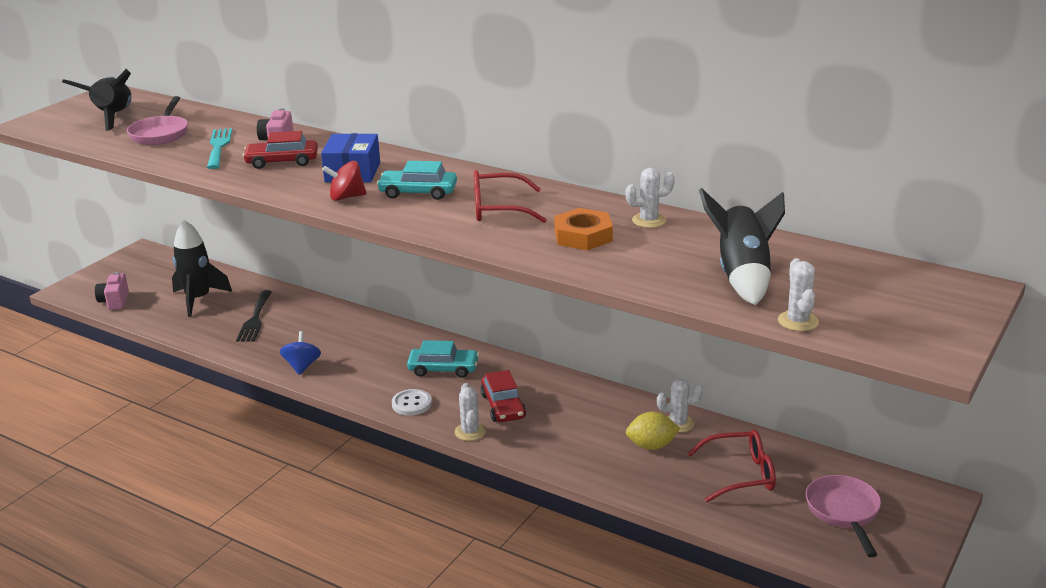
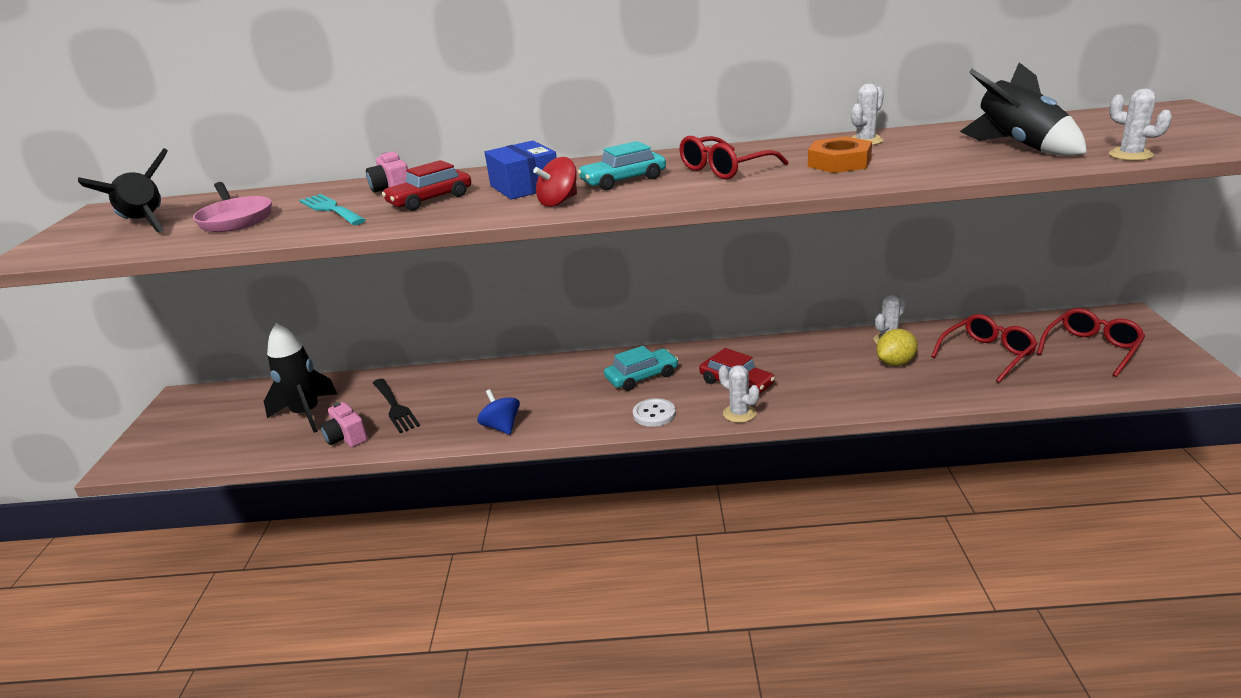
camera: 30 degrees left, 0 degrees up
(114, 301) = (202, 451): pink camera -> pink camera (346, 438)
(844, 512) = (1091, 349): pink pan -> red glasses

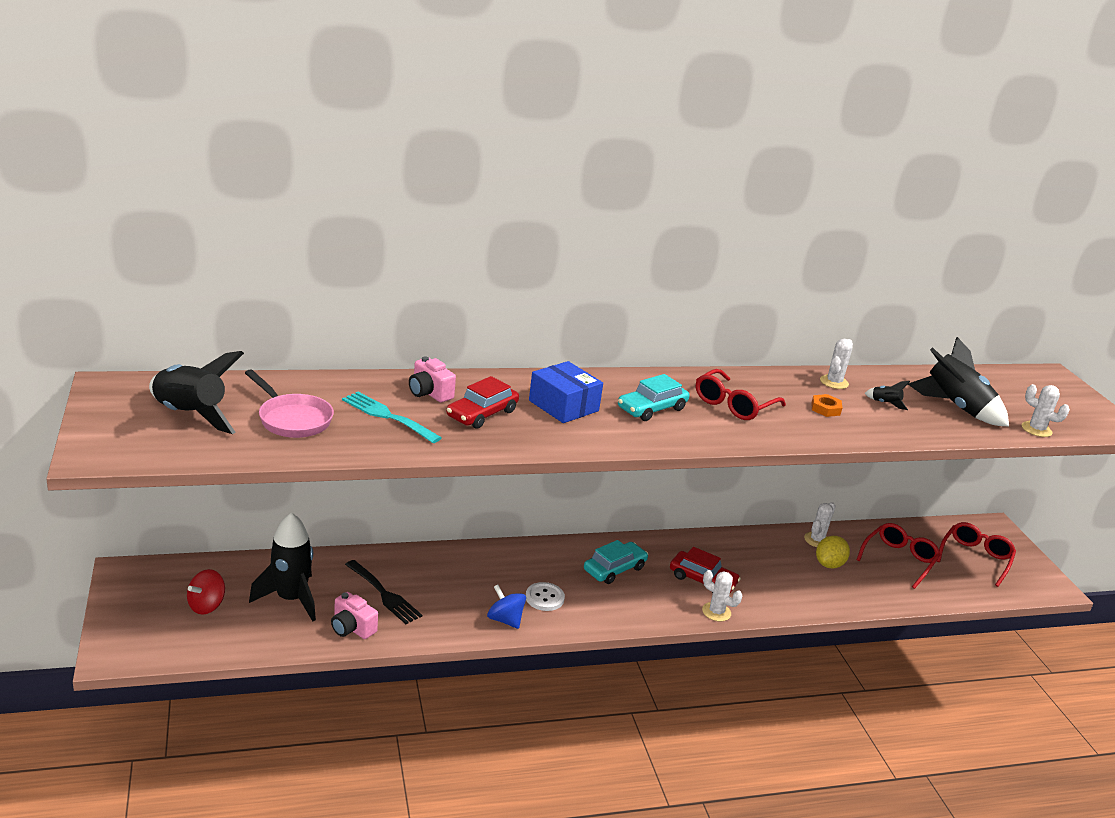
camera: 20 degrees left, 0 degrees up
(558, 202) = (611, 432): red spinning top -> red spinning top (206, 605)
(654, 414) = (642, 610): white button -> white button (544, 598)
(839, 162) = (825, 409): orange nut -> orange nut, size x0.60
(922, 151) = (885, 403): none -> black rocket

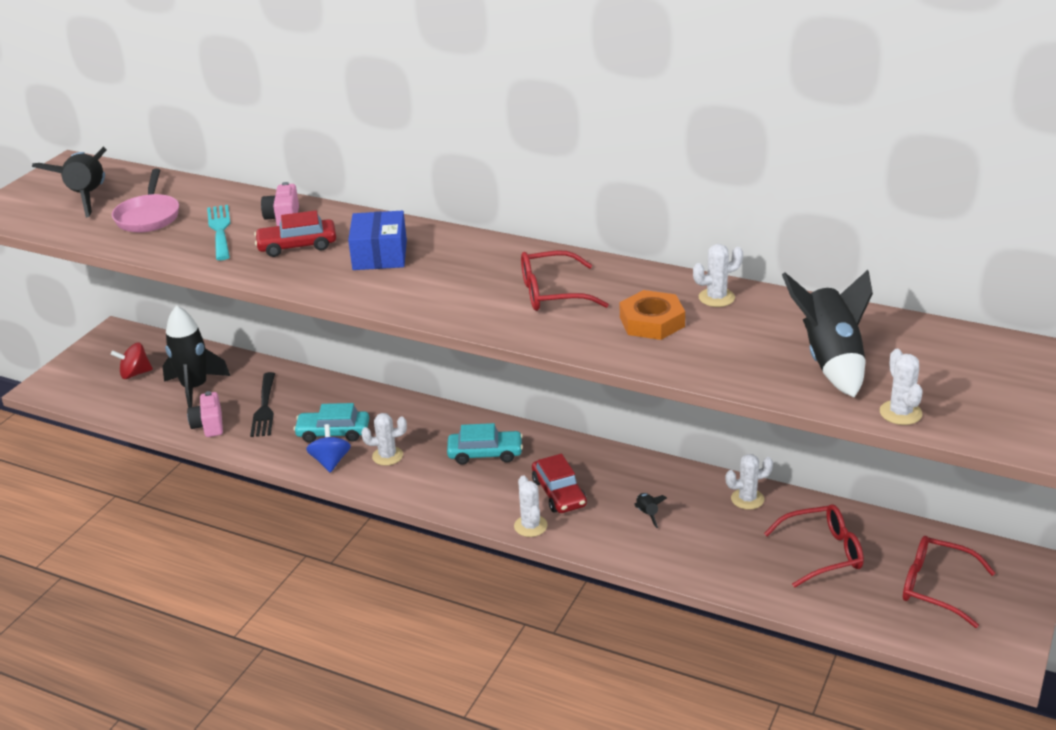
camera: 45 degrees right, 5 degrees up
(544, 598) = (387, 456): white button -> white cactus
(652, 409) = (459, 277): turquoise car -> turquoise car (333, 432)
(825, 409) = (652, 322): orange nut -> orange nut, size x1.68
(829, 564) = (724, 527): yellow lemon -> none
(885, 403) = (739, 334): black rocket -> black rocket (647, 514)
(975, 558) = (935, 587): red glasses -> red glasses turned 135 degrees counterclockwise

